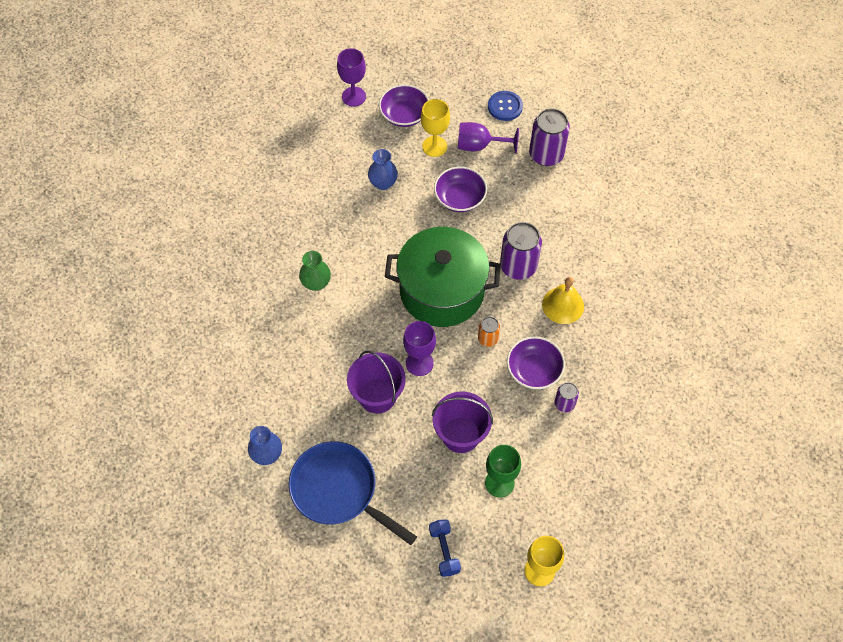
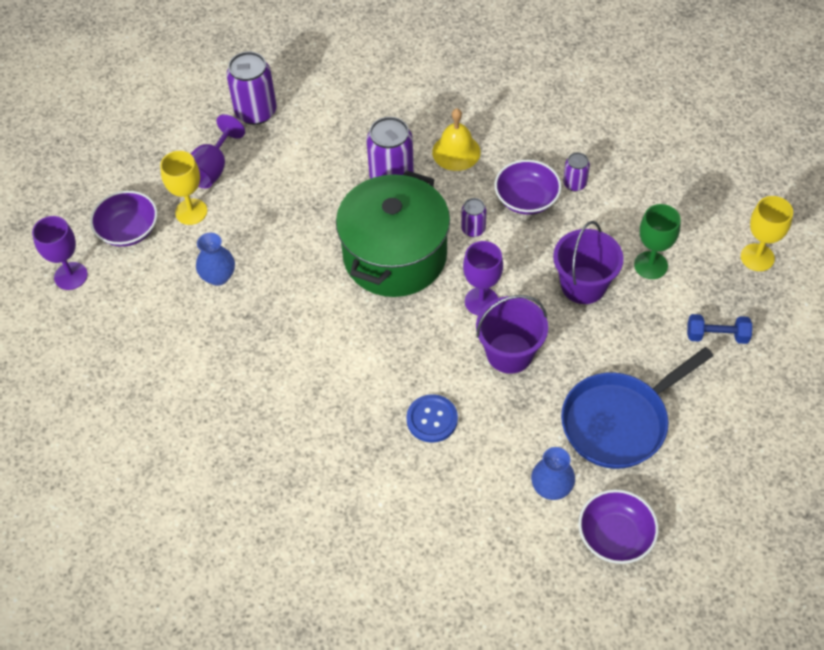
camera: 70 degrees left, 5 degrees down
(316, 283) = (332, 381): green vase -> none
(460, 198) = (276, 206): purple bowl -> purple bowl (615, 536)
(488, 339) = (473, 229): orange can -> purple can
(505, 107) = (170, 130): blue button -> blue button (432, 419)

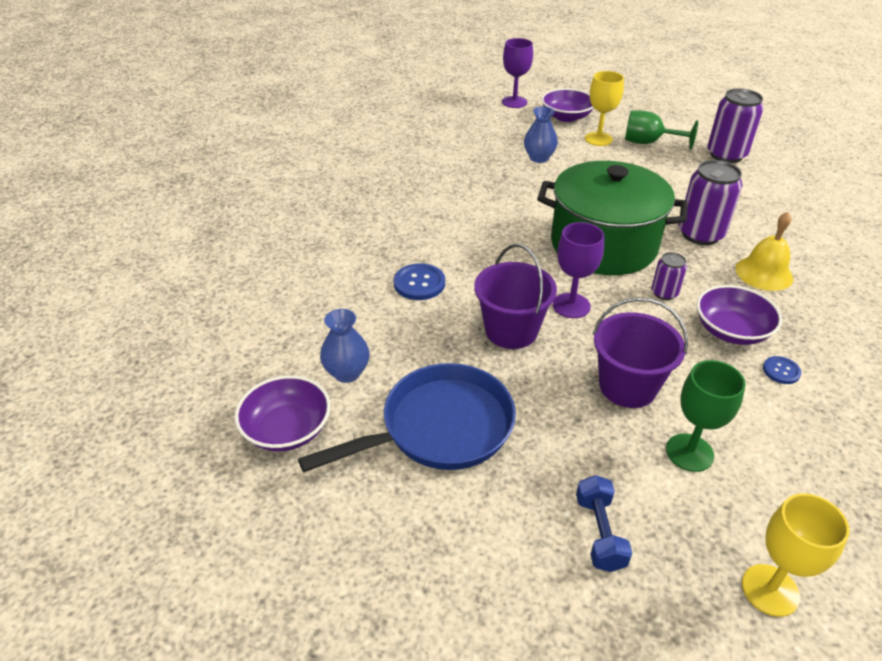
camera: 80 degrees right, 15 degrees down
(212, 168) = (649, 143): purple goblet -> green goblet
(574, 184) = (781, 371): purple can -> blue button
(619, 421) = (439, 428): blue pan -> blue pan turned 105 degrees clockwise

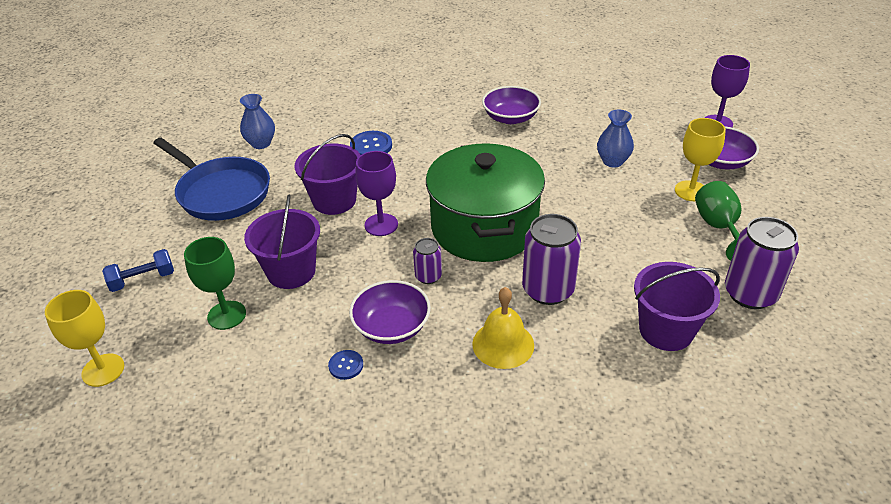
camera: 70 degrees right, 0 degrees up
(287, 429) = (204, 137): purple bowl -> purple bowl (510, 118)
(759, 197) = (666, 330): none -> purple bucket

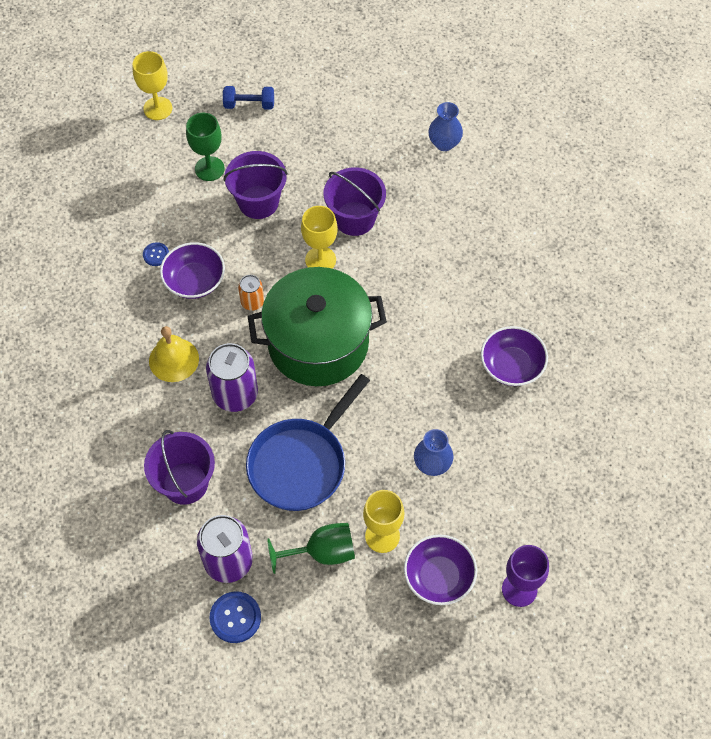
camera: 85 degrees right, 20 degrees up
(143, 280) = (249, 105): blue dumbbell -> blue dumbbell turned 60 degrees counterclockwise
(221, 192) = (363, 129): blue pan -> blue pan (301, 463)
(371, 146) = (446, 237): blue button -> blue button (235, 617)
(381, 225) = (320, 260): purple goblet -> yellow goblet
(428, 276) = (252, 302): purple can -> orange can

